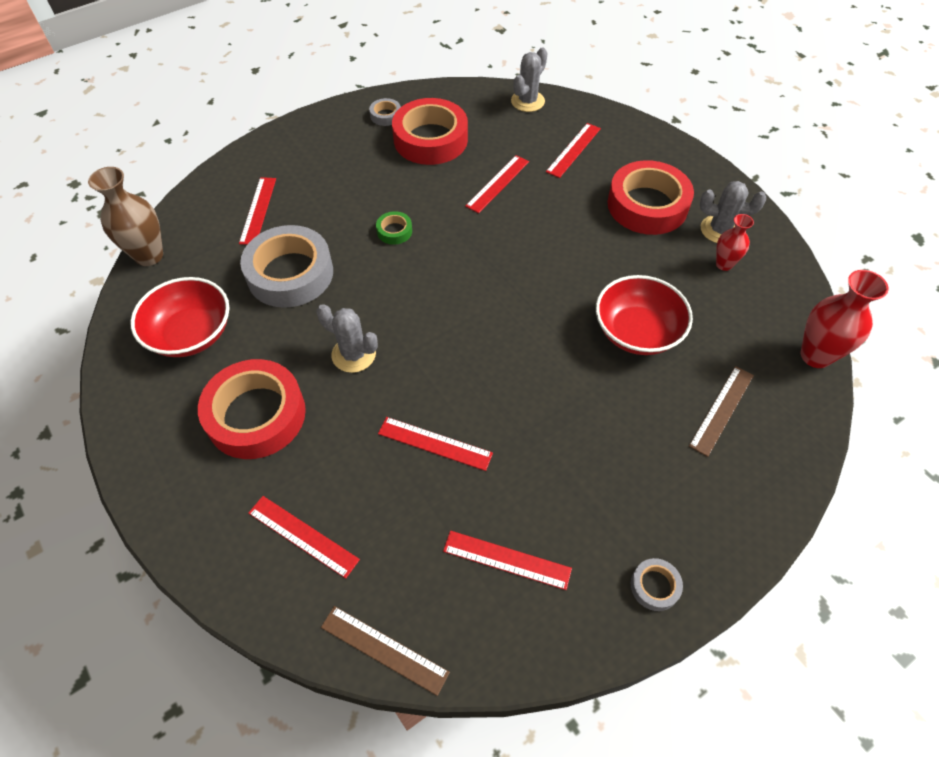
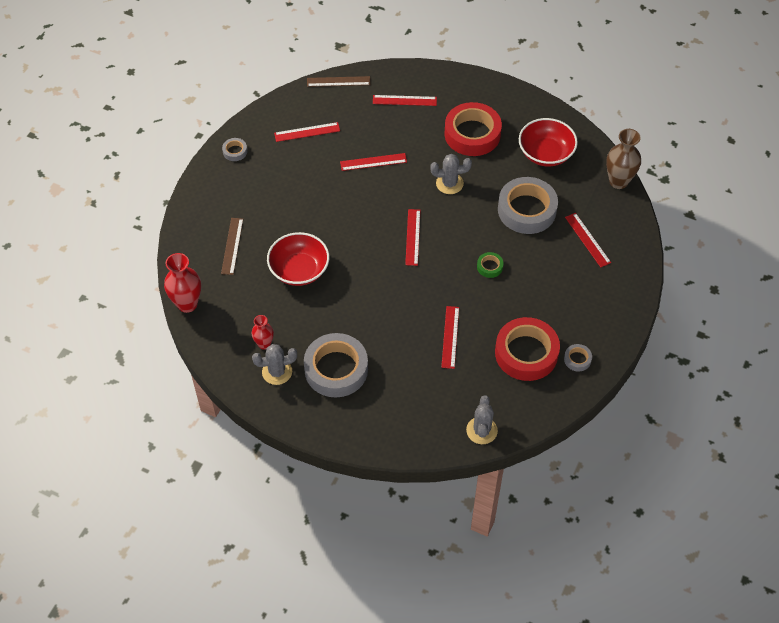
camera: 150 degrees right, 0 degrees up
(573, 150) = (415, 396): red ruler -> red ruler (412, 237)
(647, 205) = (336, 369): red tape -> grey tape

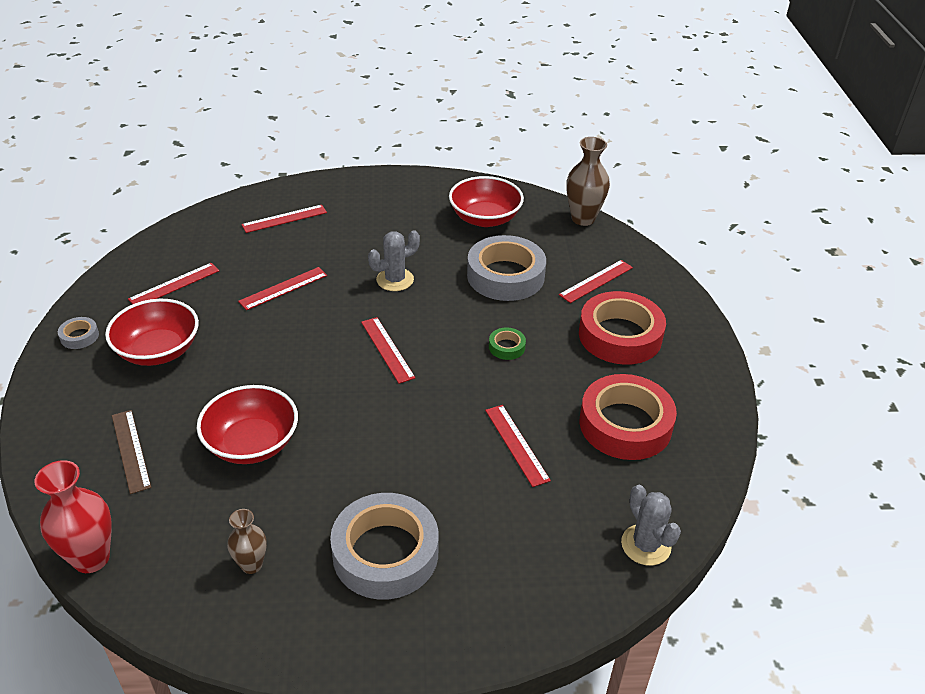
camera: 30 degrees left, 15 degrees down
(264, 344) = (251, 565): red vase -> brown vase
(275, 181) = (158, 350): none -> red bowl
(277, 372) = (294, 597): grey cactus -> none
(338, 81) = (188, 224): brown ruler -> none
(472, 134) = (388, 226): red tape -> red tape (620, 335)
(577, 359) = (690, 407): grey tape -> none
(587, 240) = (596, 281): red ruler -> red ruler turned 75 degrees counterclockwise

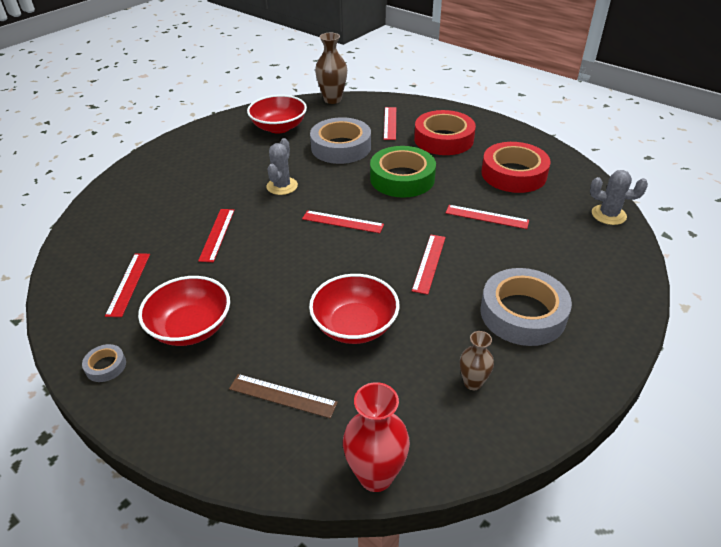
camera: 45 degrees left, 0 degrees up
(284, 219) = (144, 198): red ruler -> red ruler (429, 263)
(506, 347) = (402, 178): green tape -> green tape, size x2.32

